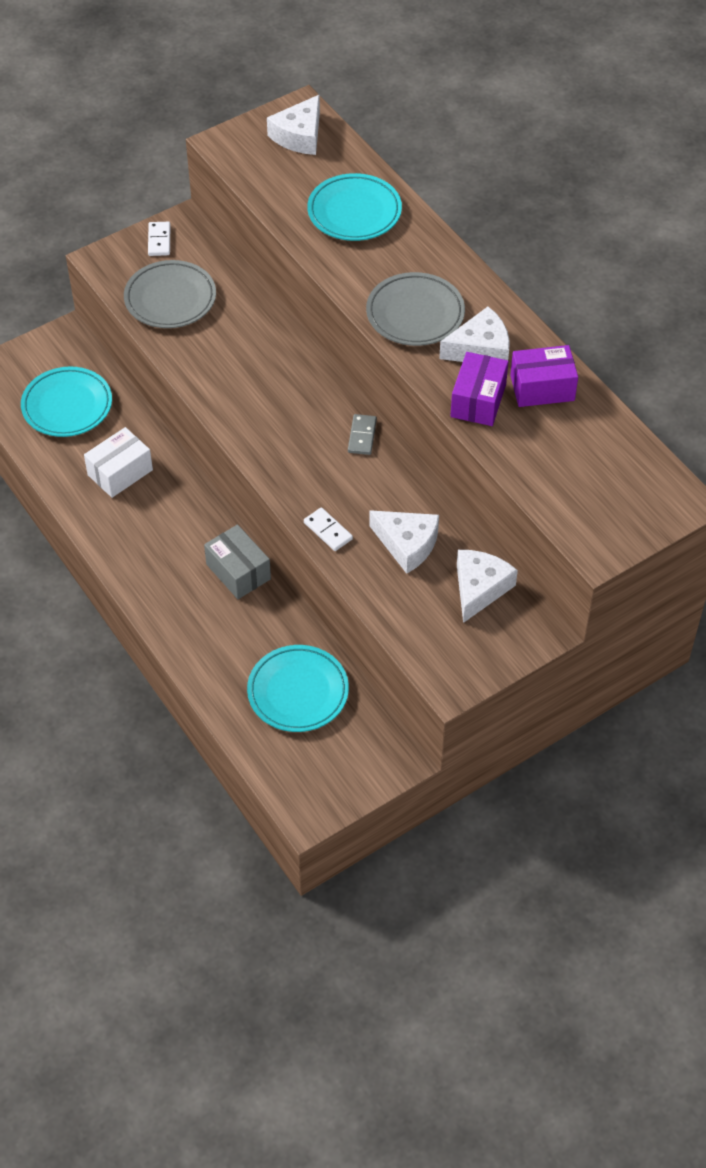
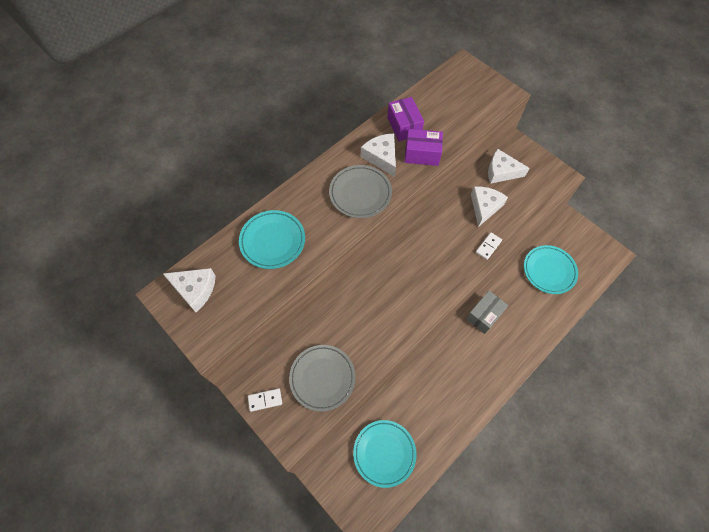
camera: 100 degrees left, 10 degrees up
(120, 472) = (431, 401): white box -> none
(362, 436) = (415, 240): grey domino -> none

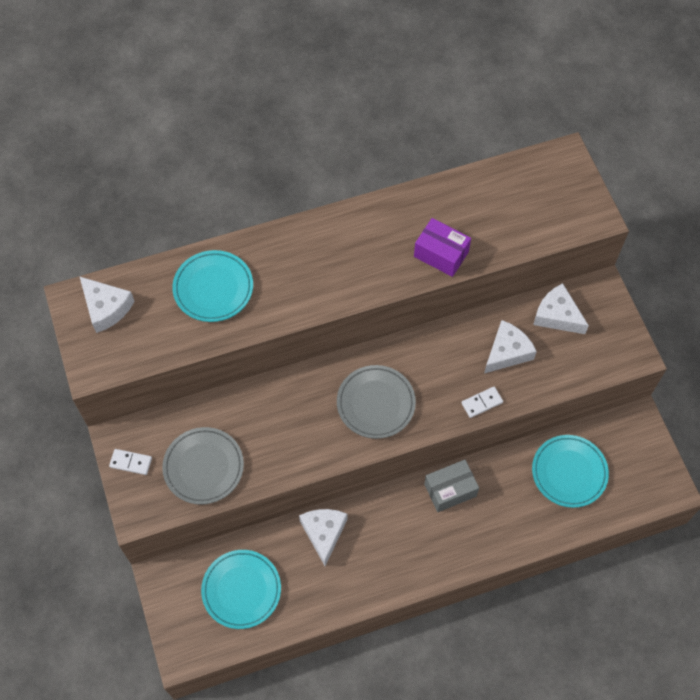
camera: 25 degrees right, 0 degrees up
(360, 193) = (340, 273): grey plate -> grey plate (376, 403)
(381, 157) = (390, 239): white cheese -> white cheese (324, 533)
(404, 126) = (439, 210): purple box -> none

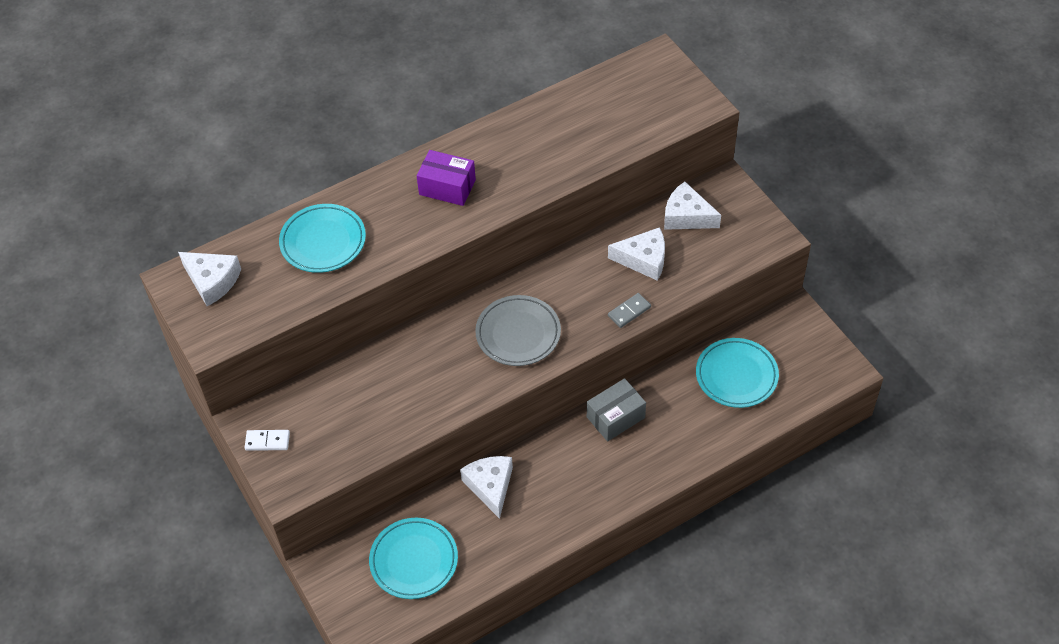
camera: 10 degrees left, 10 degrees down
(203, 467) = (348, 430): grey plate -> none
(441, 254) = (554, 167): purple box -> purple box (447, 187)
(482, 403) = (629, 311): white domino -> grey domino
(507, 352) = (643, 259): white cheese -> white cheese turned 60 degrees clockwise

